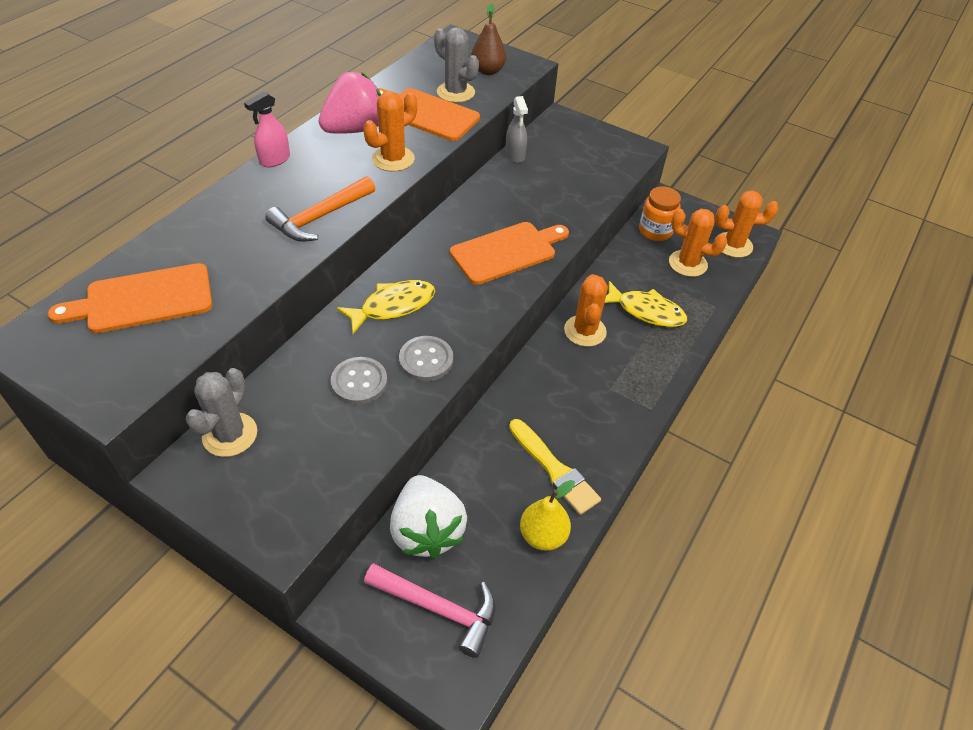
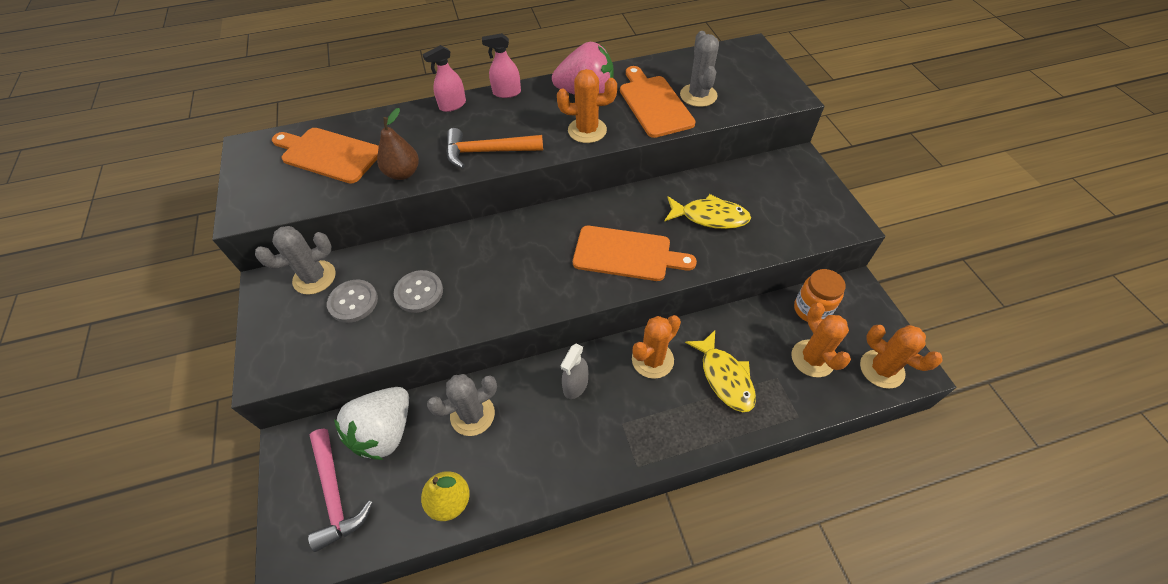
camera: 45 degrees right, 5 degrees up
(230, 194) = (452, 105): none -> pink spray bottle
(393, 306) = (499, 249): yellow fish -> yellow fish (709, 217)
(426, 360) = (477, 305): grey button -> grey button (353, 302)
(488, 71) = (747, 87): brown pear -> brown pear (403, 173)
(489, 463) = (472, 415): none -> grey cactus
(515, 155) = (722, 174): grey spray bottle -> grey spray bottle (575, 385)
(554, 469) = (510, 456): yellow brush -> none

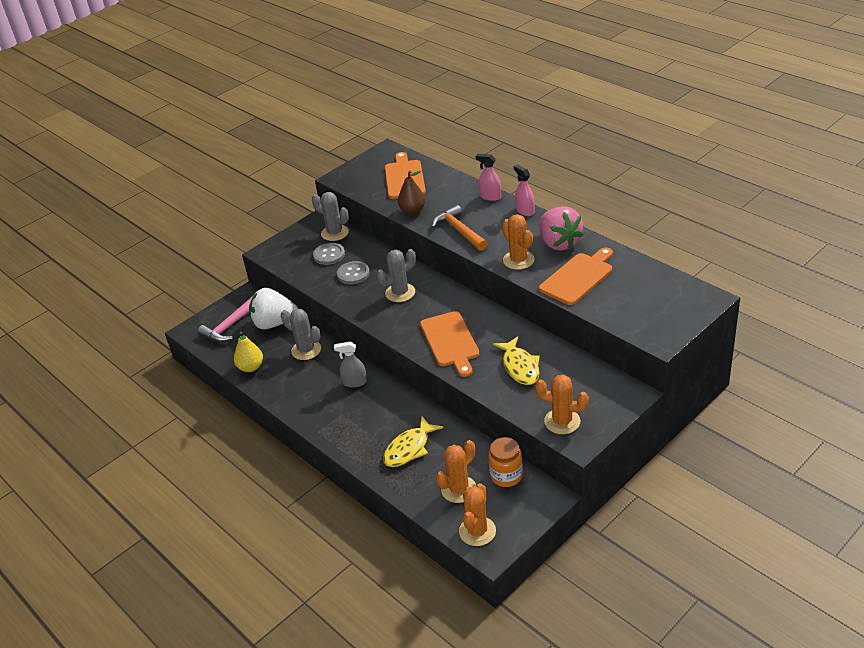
camera: 65 degrees right, 15 degrees down
(652, 360) = (398, 409): orange cactus -> orange cactus (562, 421)
(698, 95) = (610, 294): grey cactus -> grey cactus (400, 293)

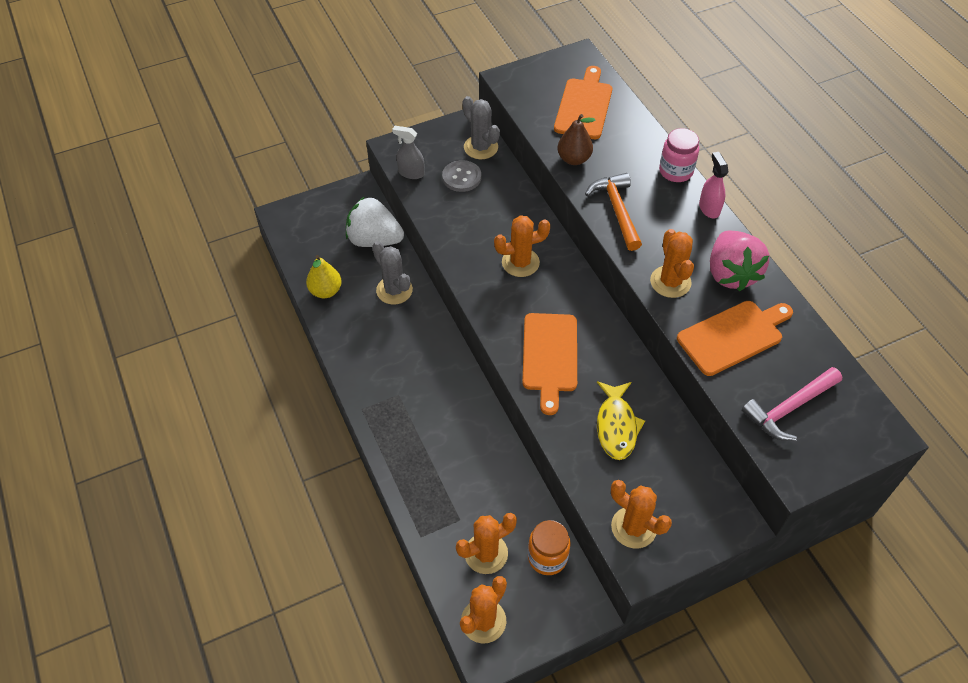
camera: 15 degrees right, 15 degrees up
(230, 325) = (326, 225): pink hammer -> pink hammer (789, 408)
(353, 274) = (478, 215): grey button -> none
(354, 382) = (429, 356): grey spray bottle -> grey spray bottle (411, 173)
(400, 293) = (520, 262): grey cactus -> orange cactus
(409, 448) = (453, 473): yellow fish -> none
(490, 197) = (675, 171): pink spray bottle -> pink jar

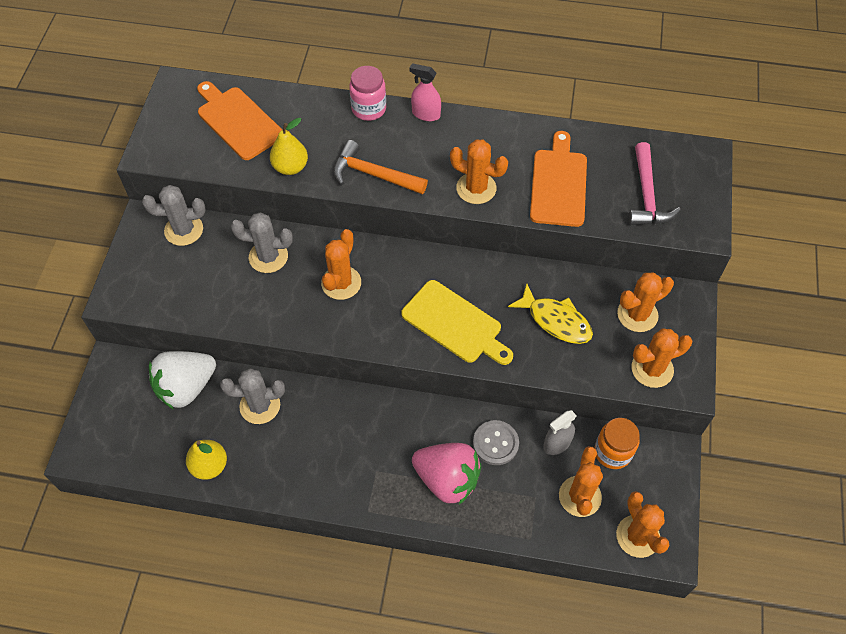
camera: 55 degrees left, 5 degrees up
(411, 173) = (160, 304): grey spray bottle -> grey spray bottle (557, 443)
(461, 177) = (204, 267): grey button -> grey button (495, 443)
(503, 207) = (268, 257): none -> grey cactus
(550, 356) = (455, 324): orange cutting board -> yellow cutting board
(574, 159) = (290, 167): brown pear -> yellow pear
(679, 486) = (637, 314): none -> orange cactus
(731, 274) = (500, 145): pink strawberry -> pink strawberry (447, 479)

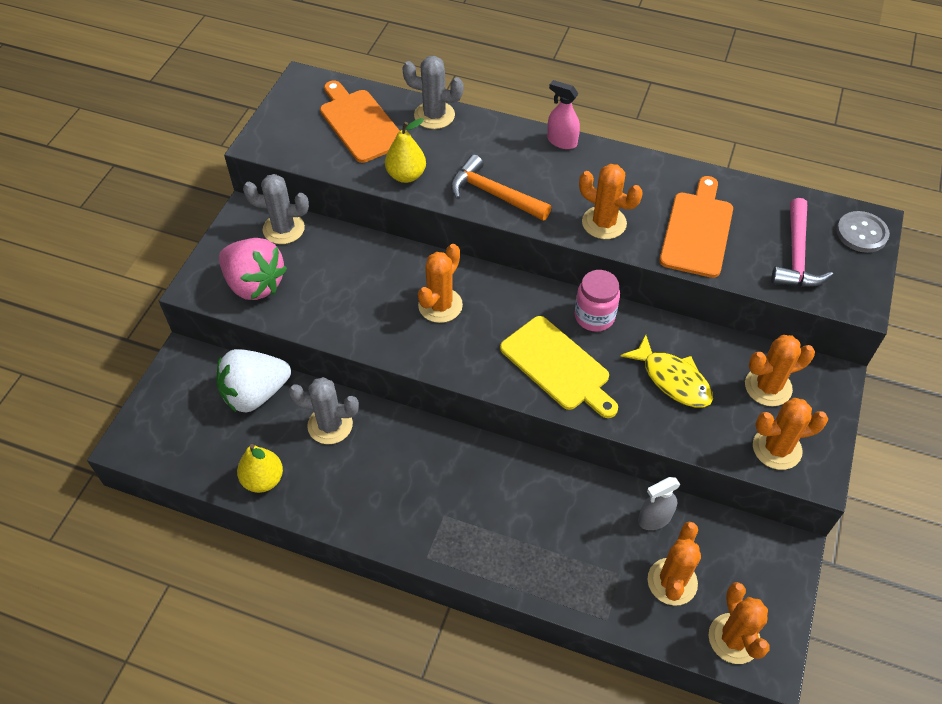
camera: 10 degrees right, 5 degrees down
(268, 257) = (367, 268): grey cactus -> grey cactus (434, 115)
(369, 109) = (501, 129): pink jar -> pink jar (594, 316)
(447, 479) = (522, 537): pink strawberry -> pink strawberry (254, 284)
(495, 443) = (584, 507): grey button -> grey button (861, 233)
(612, 452) = (718, 538): orange jar -> none

